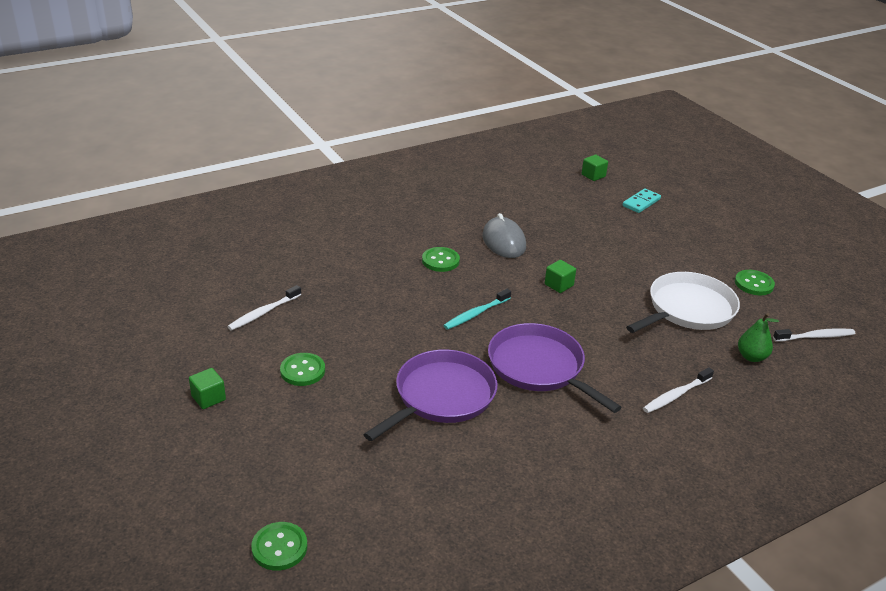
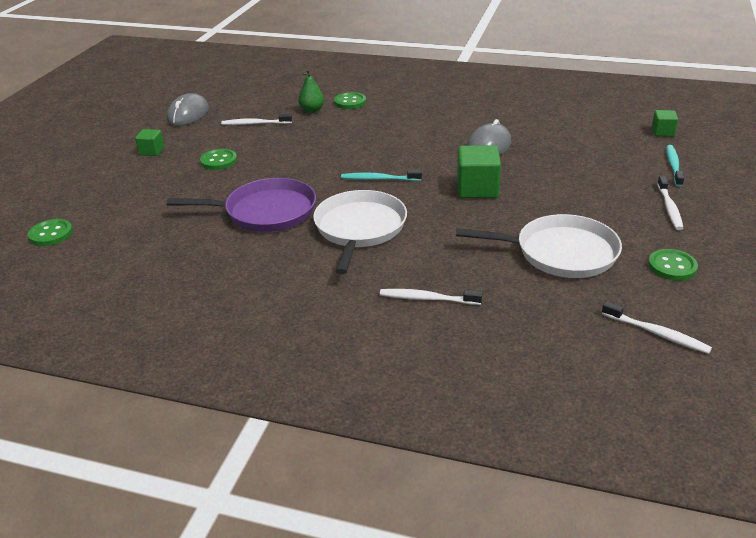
camera: 50 degrees right, 0 degrees up
(166, 336) = (188, 114): none -> grey mouse
(440, 261) = (416, 140): green button -> green button (350, 102)
(539, 367) = (359, 229): purple pan -> white pan
(559, 285) = (477, 189): green cube -> green cube, size x1.78
(641, 202) = (673, 166): turquoise domino -> turquoise toothbrush
(688, 239) = (669, 208): none -> white toothbrush
(751, 357) = (552, 312): green pear -> green pear (312, 110)

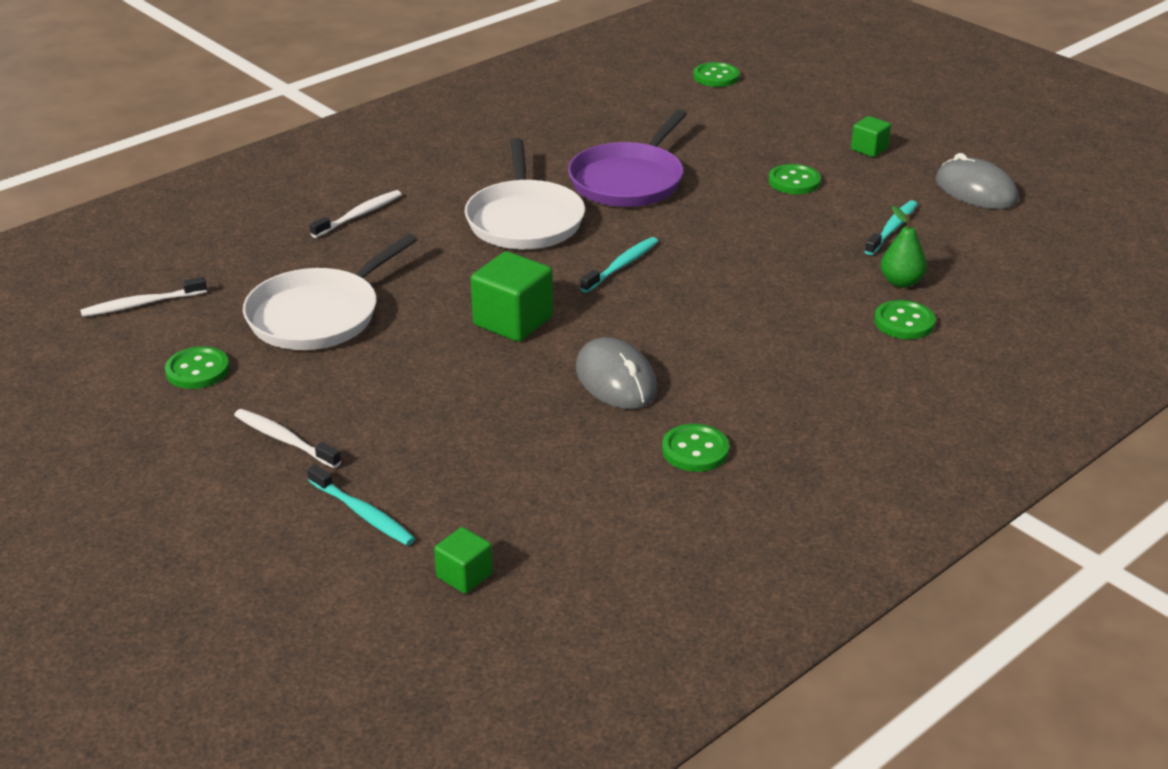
camera: 120 degrees right, 0 degrees up
(255, 124) = (892, 229): white toothbrush -> turquoise toothbrush
(359, 229) = (524, 220): white pan -> white pan turned 45 degrees clockwise
(512, 116) = (695, 450): none -> green button

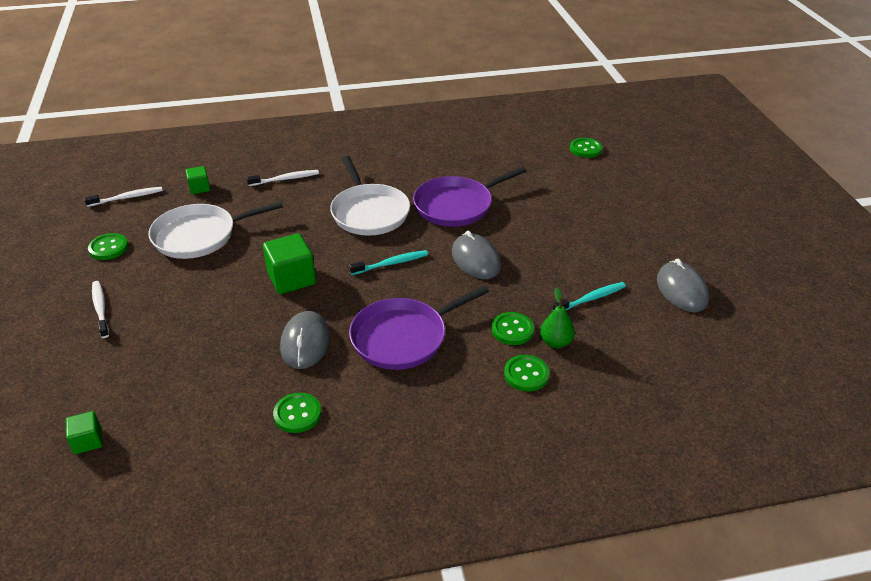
camera: 30 degrees right, 5 degrees up
(141, 304) = (127, 198): white toothbrush -> white toothbrush turned 150 degrees clockwise
(363, 513) = (85, 374): turquoise toothbrush -> none
(524, 220) = (369, 212): white pan -> white pan turned 45 degrees counterclockwise
(720, 230) = (476, 260): none -> grey mouse
(727, 334) = (403, 337): none -> purple pan
(794, 181) = (560, 240): green button -> green button (512, 330)
(869, 149) = (636, 232): green cube -> green cube (199, 188)

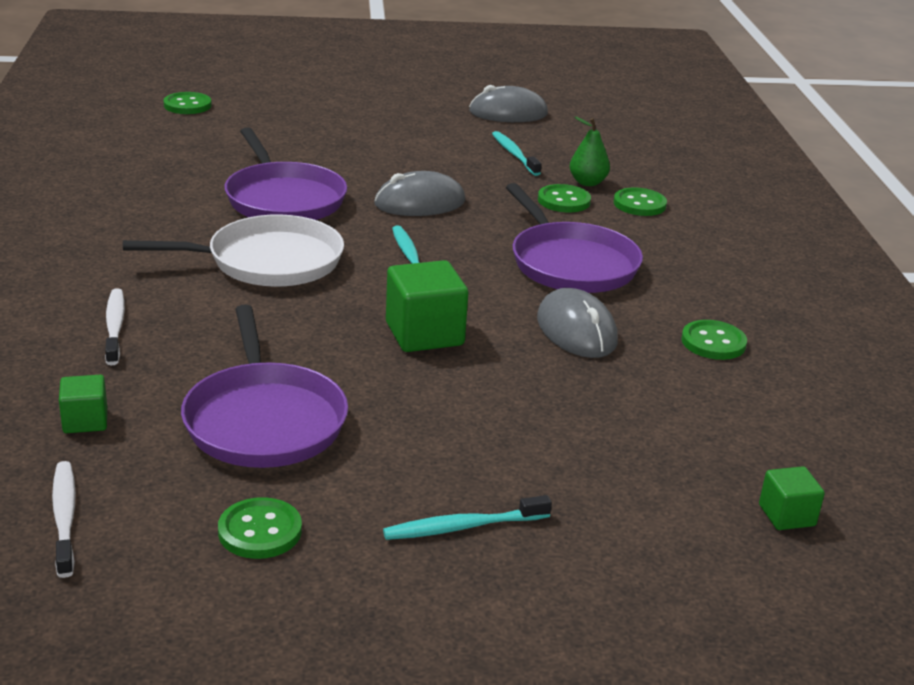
camera: 85 degrees left, 10 degrees down
(100, 309) = (463, 527): white toothbrush -> turquoise toothbrush
(199, 236) = (264, 420): white pan -> purple pan
(305, 343) = (576, 330): grey mouse -> grey mouse turned 60 degrees clockwise

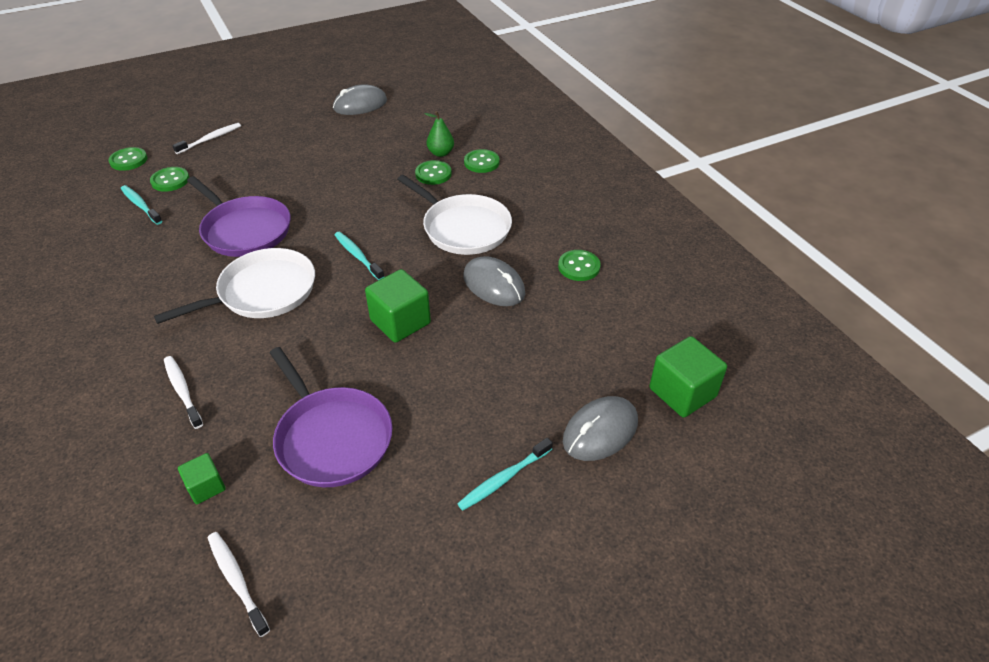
camera: 20 degrees left, 15 degrees up
(260, 531) = (377, 536): green button -> green button (170, 180)
(296, 106) = (210, 139): none -> white toothbrush
(419, 203) = (340, 204): grey mouse -> grey mouse (600, 431)
(514, 154) = (382, 141): turquoise toothbrush -> turquoise toothbrush (140, 205)
(570, 263) = (463, 228): purple pan -> white pan
(786, 515) = (682, 392): green cube -> green cube, size x1.78

